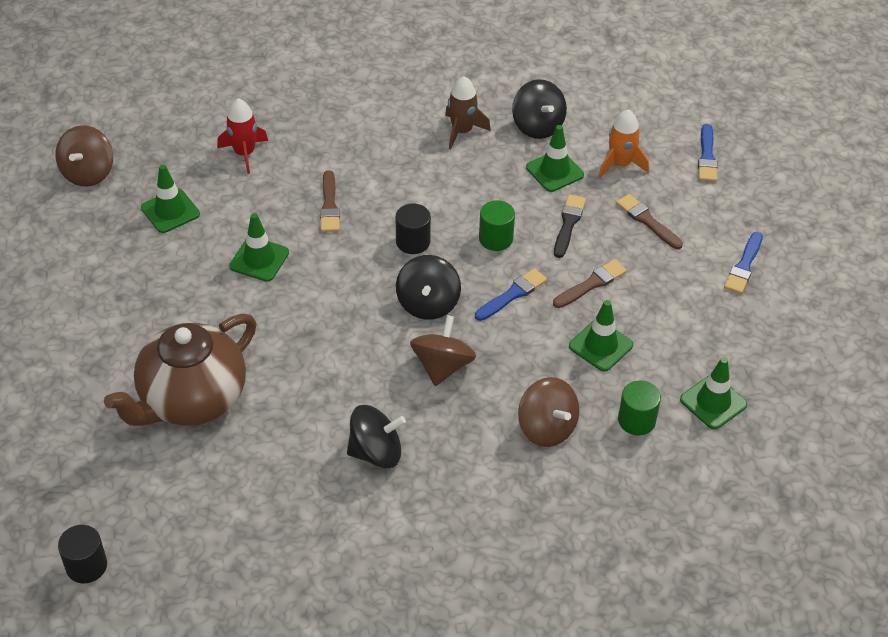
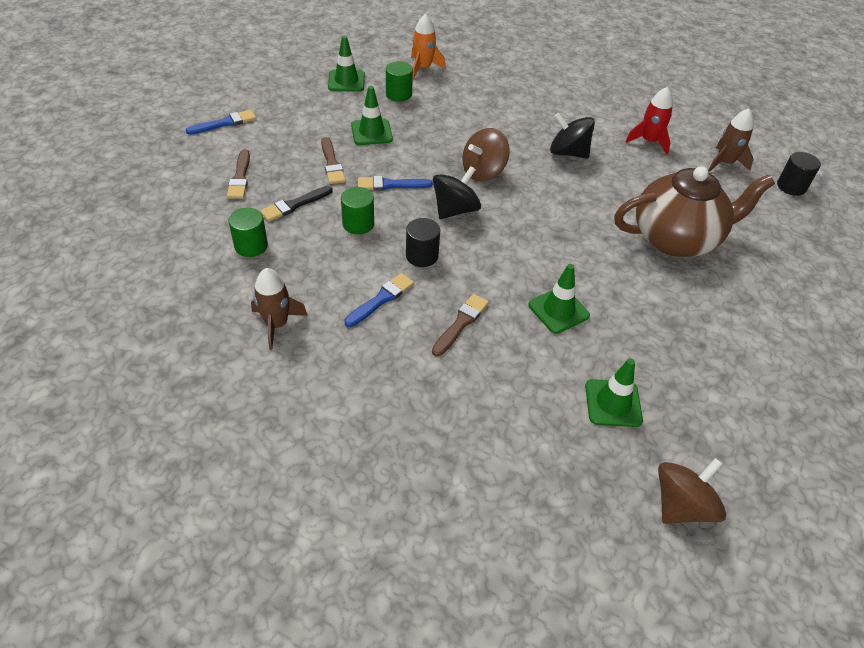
camera: 145 degrees left, 0 degrees up
(184, 557) = (725, 163): none -> brown rocket
(244, 153) = (497, 426): red rocket -> red rocket (649, 141)
(537, 126) = (210, 290): black spinning top -> none
(547, 428) = (453, 115): brown spinning top -> none
(554, 171) = (251, 246): green traffic cone -> green cylinder
(591, 284) = (332, 163): brown brush -> brown brush turned 105 degrees counterclockwise
(620, 164) = (197, 222): orange rocket -> orange rocket (423, 68)
(707, 156) = (131, 192): blue brush -> blue brush (381, 299)

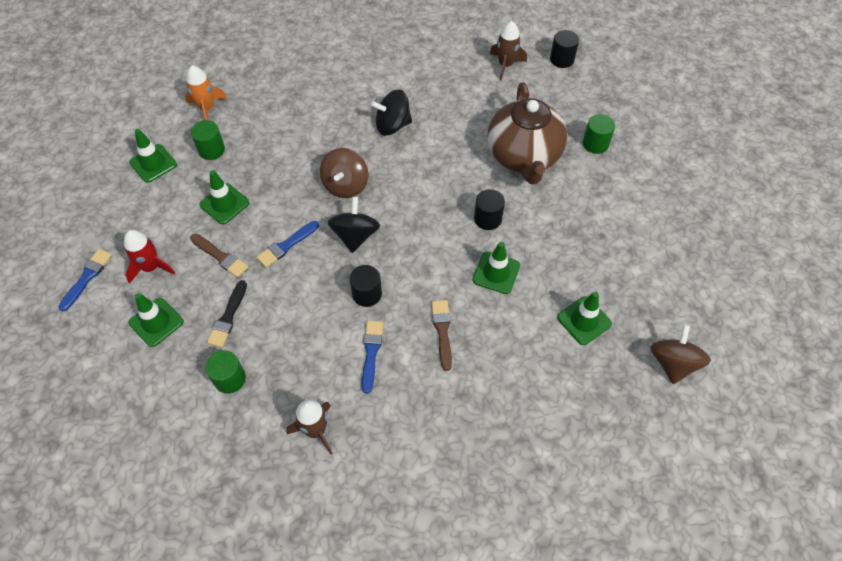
camera: 35 degrees left, 10 degrees up
(240, 177) = (156, 322): brown brush -> green traffic cone
(358, 224) = (294, 299): green cylinder -> green cylinder (595, 143)
(591, 265) = (488, 219): none -> black cylinder
(649, 141) = (440, 77): red rocket -> red rocket (151, 267)
(676, 238) = (524, 156): brown teapot -> brown teapot turned 135 degrees clockwise

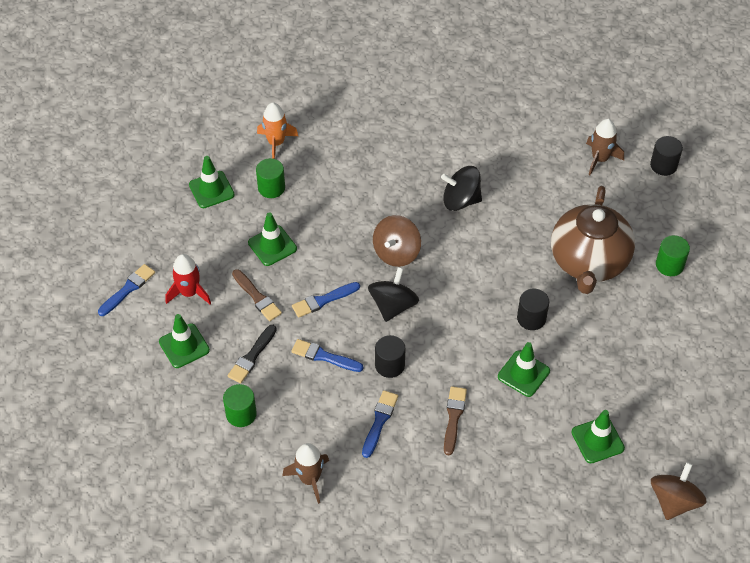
camera: 15 degrees right, 5 degrees down
(300, 300) = (324, 356): none -> blue brush

